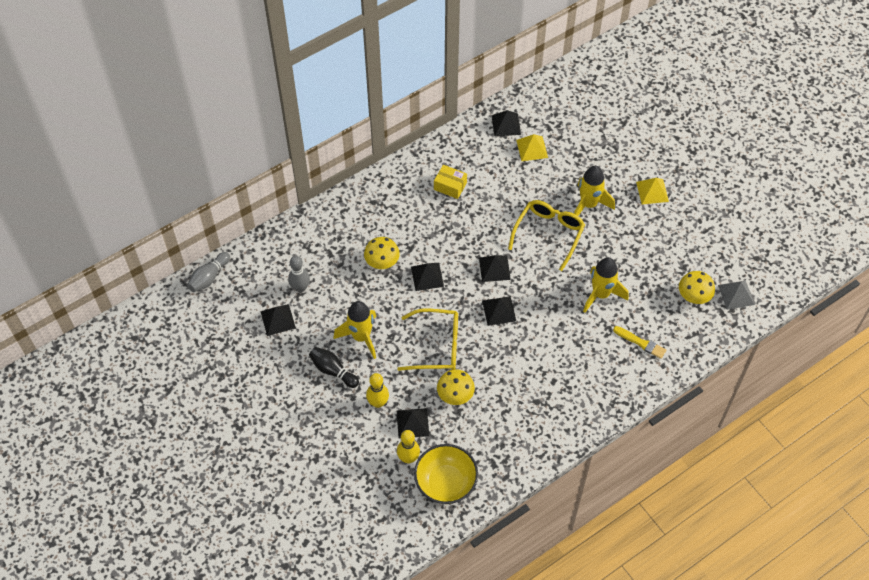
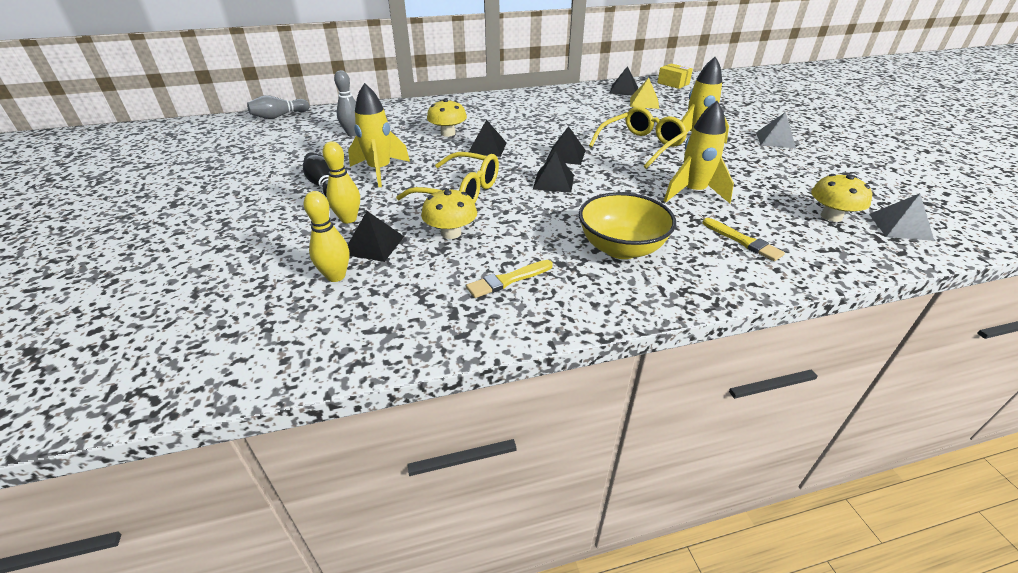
camera: 20 degrees right, 20 degrees down
(278, 320) = (309, 146): black pyramid -> none
(445, 483) = (363, 317): yellow bowl -> yellow bowl (621, 248)
(450, 186) = (549, 108): yellow box -> yellow box (673, 83)
(511, 427) = (508, 280): none -> yellow brush
(652, 191) = (775, 140): yellow pyramid -> grey pyramid

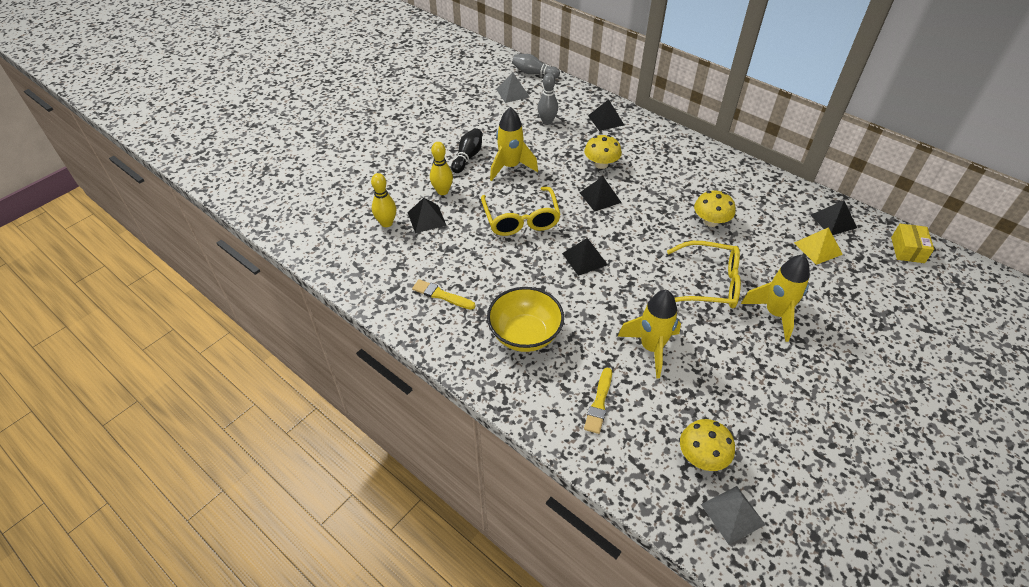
camera: 55 degrees right, 10 degrees up
(451, 233) = (468, 243): yellow mushroom -> yellow mushroom (710, 221)
(566, 155) = (637, 246): black pyramid -> black pyramid (606, 120)
(775, 140) = (841, 378): grey pyramid -> grey pyramid (512, 93)

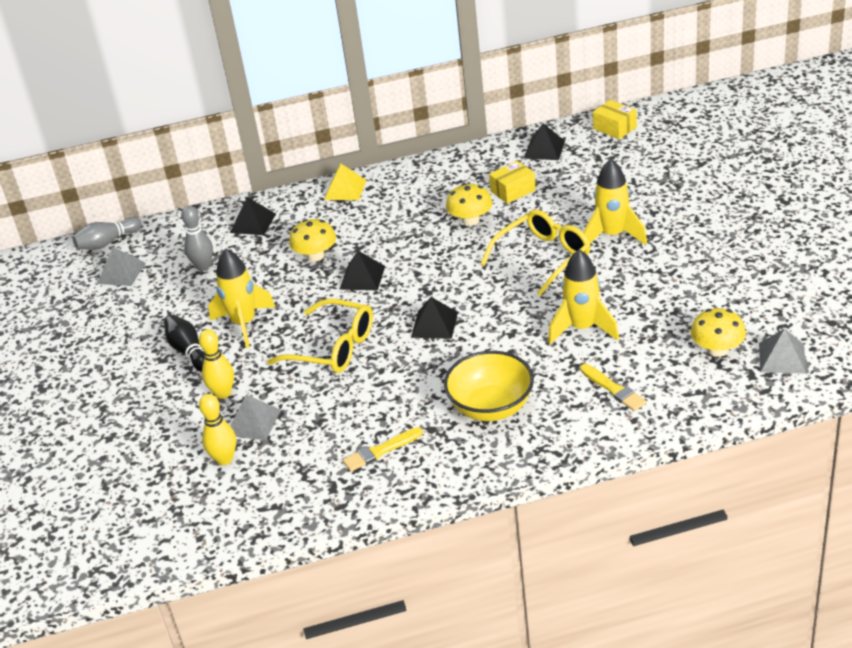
camera: 50 degrees left, 10 degrees down
(427, 218) = (253, 422): black pyramid -> grey pyramid
(766, 227) = (513, 191): none -> yellow box
(818, 248) = (565, 174): yellow pyramid -> yellow pyramid (345, 189)

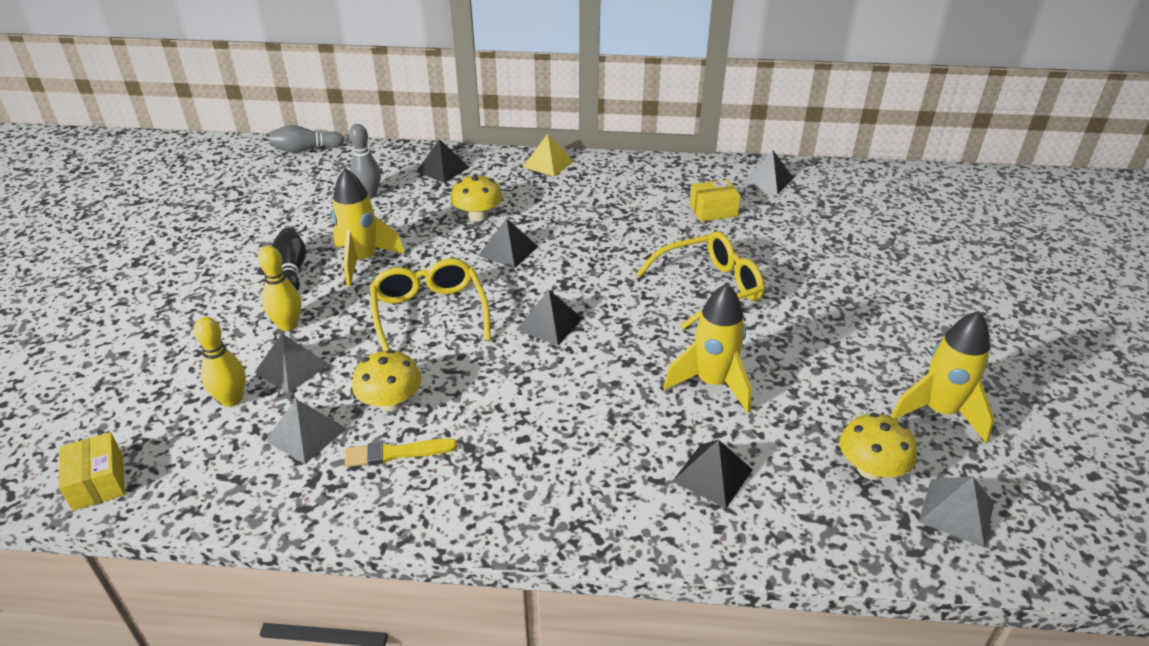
camera: 15 degrees right, 0 degrees up
(121, 273) = (294, 179): grey pyramid -> grey pyramid (306, 434)
(333, 348) = (429, 314): yellow glasses -> yellow glasses turned 150 degrees counterclockwise
(470, 220) = (653, 227): yellow mushroom -> yellow mushroom (391, 402)
(491, 407) = (553, 444): yellow bowl -> none
(612, 236) = (799, 288): yellow rocket -> yellow rocket (939, 412)
(613, 389) = (712, 475): yellow brush -> black pyramid
(615, 128) = (853, 180): yellow box -> yellow box (98, 482)

